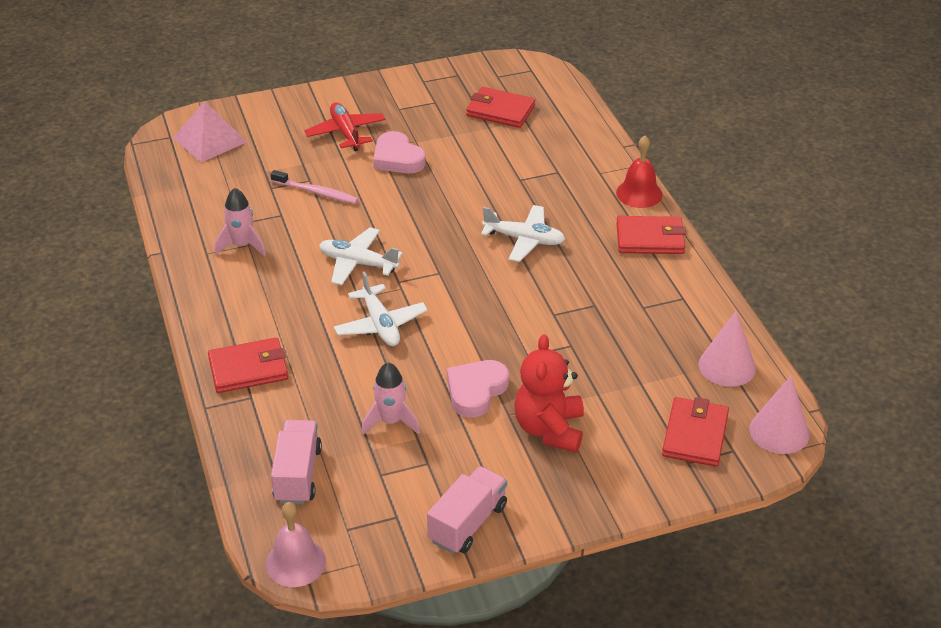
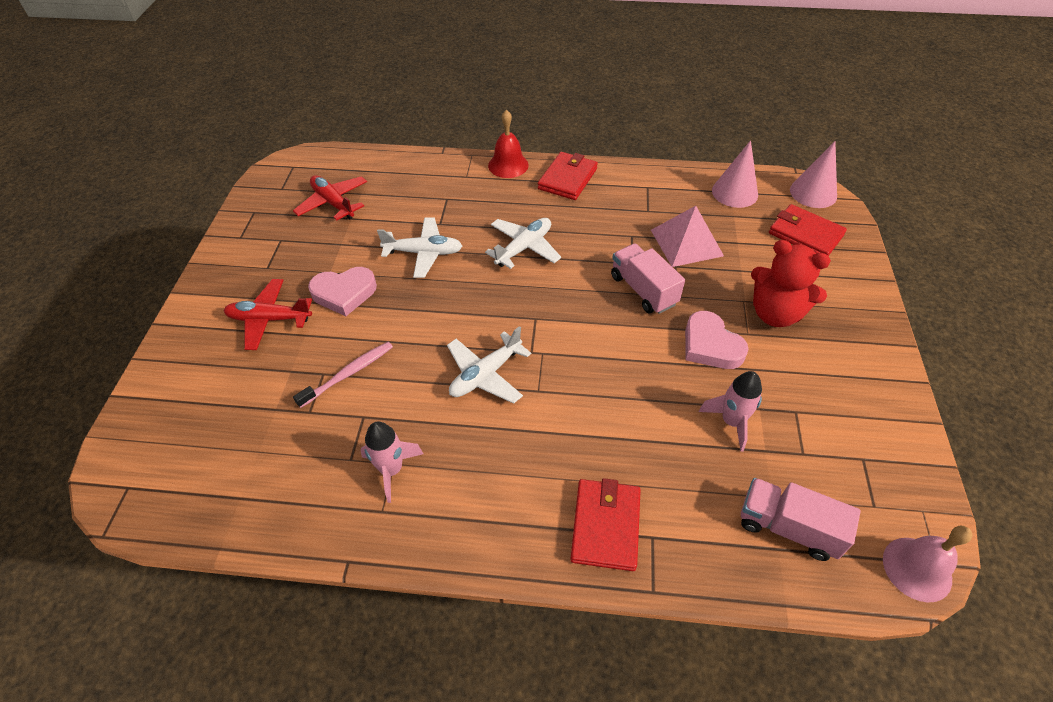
camera: 65 degrees left, 10 degrees up
(210, 140) = (172, 446): pink pyramid -> pink pyramid (686, 242)
(380, 324) = (588, 386): white plane -> white plane (424, 253)
(468, 523) = (881, 407): pink truck -> pink truck (643, 290)
(500, 111) = (333, 203): red wallet -> red plane

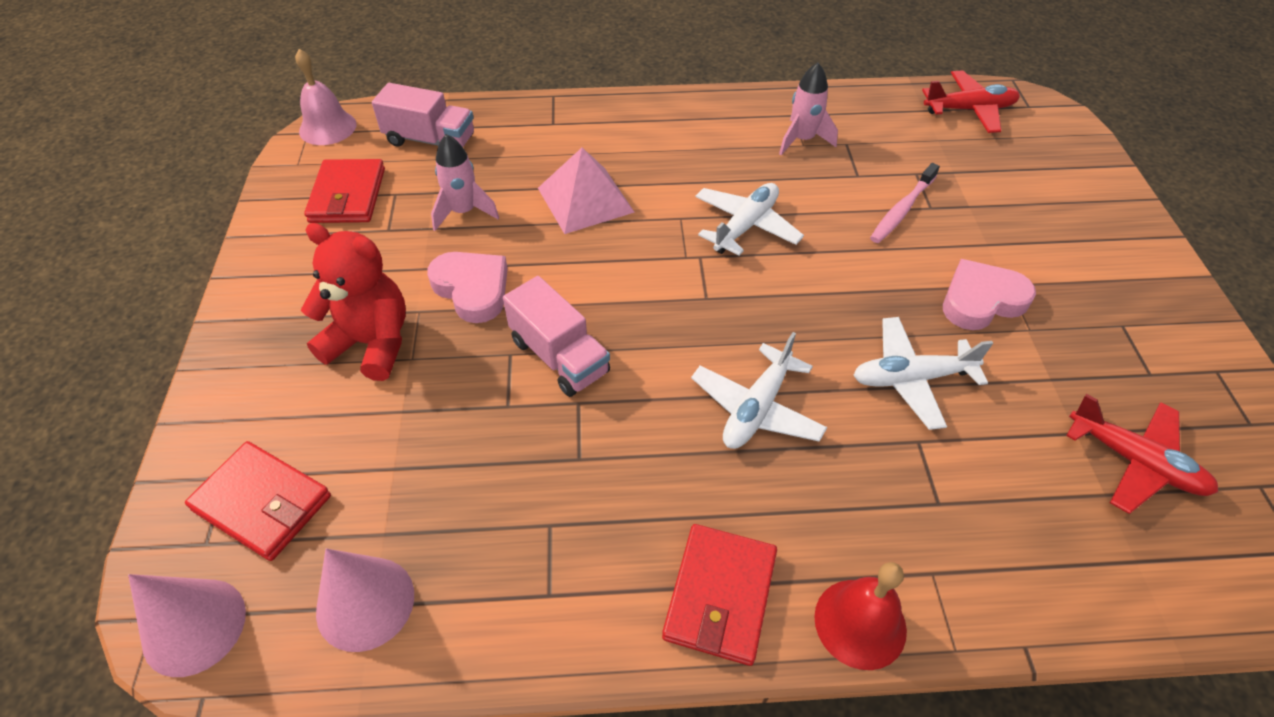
camera: 170 degrees right, 0 degrees up
(269, 319) = (1047, 256): red plane -> red plane (969, 110)
(605, 526) = (594, 125): red wallet -> red wallet (348, 195)
(686, 242) = (483, 455): pink pyramid -> pink pyramid (585, 200)

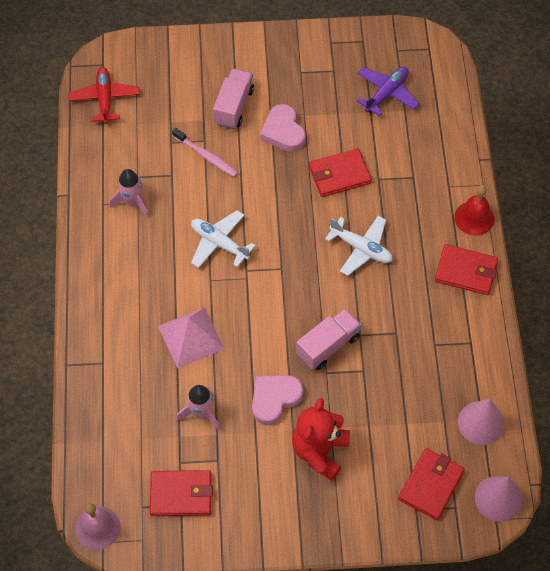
camera: 90 degrees left, 10 degrees up
(430, 140) = (119, 447): pink truck -> pink truck (234, 107)
(911, 378) = (339, 175): white plane -> red wallet
(1134, 462) = (386, 93): red plane -> purple plane

